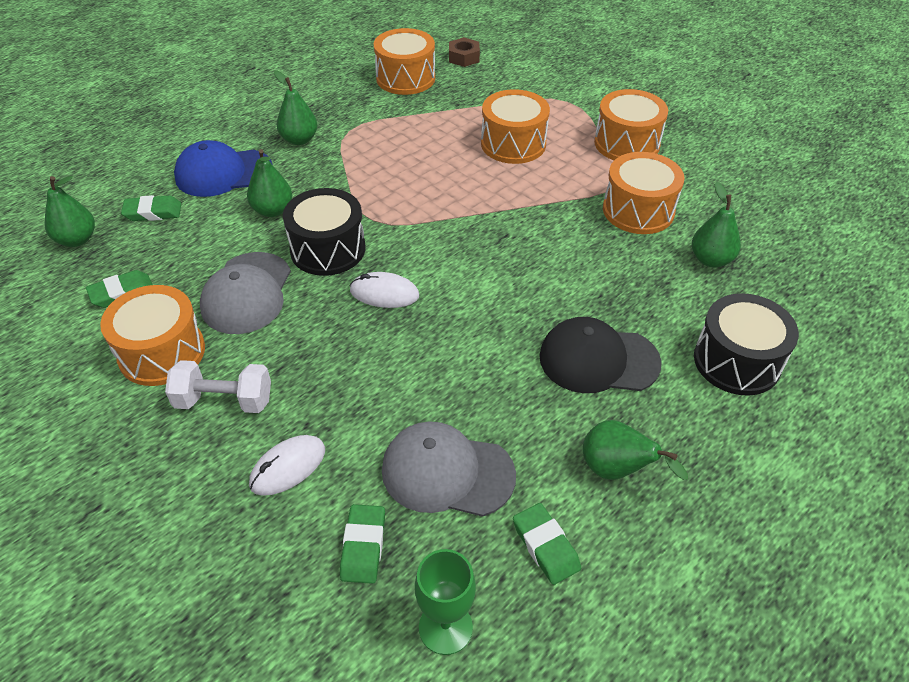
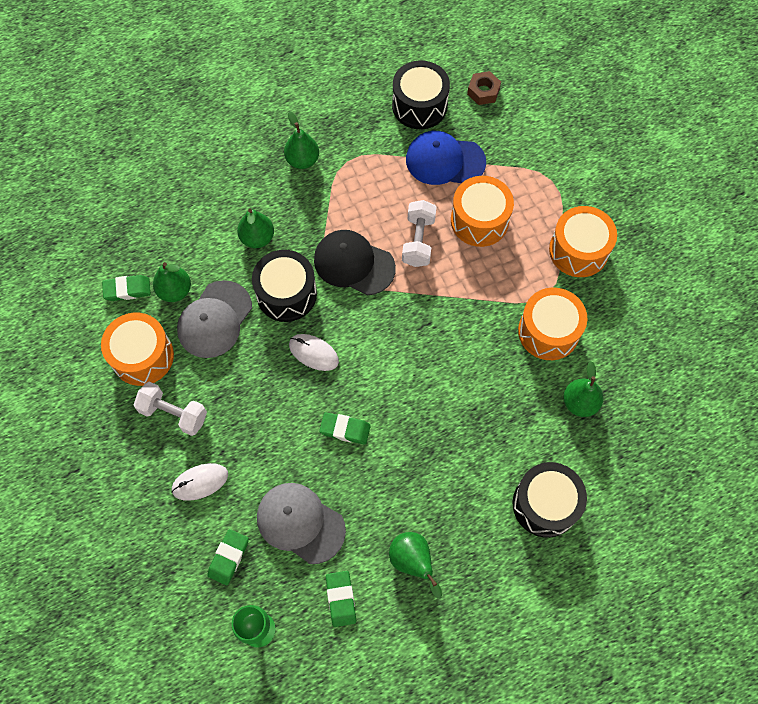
camera: 20 degrees right, 20 degrees up
(77, 240) = (106, 224): green pear -> green pear (175, 291)
(153, 212) = (167, 211): green eraser -> green eraser (345, 429)
(223, 173) = (230, 182): blue cap -> blue cap (445, 160)
(405, 78) = (419, 106): orange drum -> black drum
(457, 172) = (418, 241): none -> white dumbbell
(598, 360) = (444, 467): black cap -> black cap (354, 264)

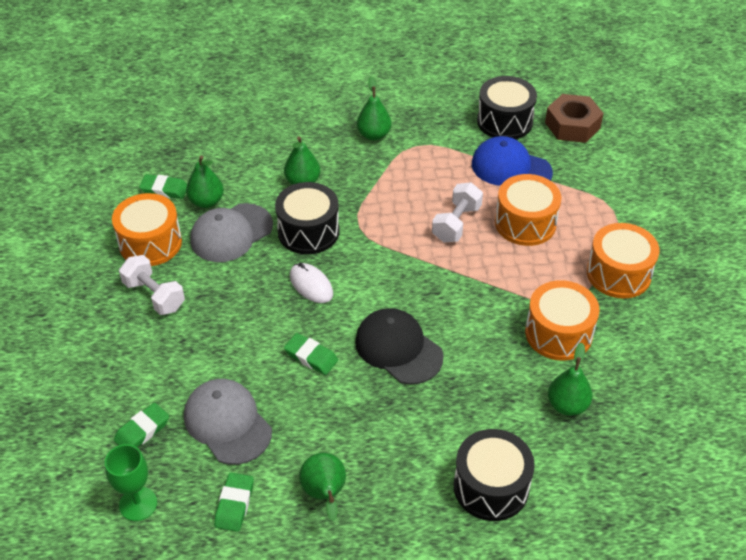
camera: 20 degrees right, 20 degrees down
(200, 482) = (149, 358): white mouse -> none
(354, 264) = (384, 225): black cap -> black cap (398, 348)
(483, 91) = (572, 125): brown nut -> brown nut, size x1.61

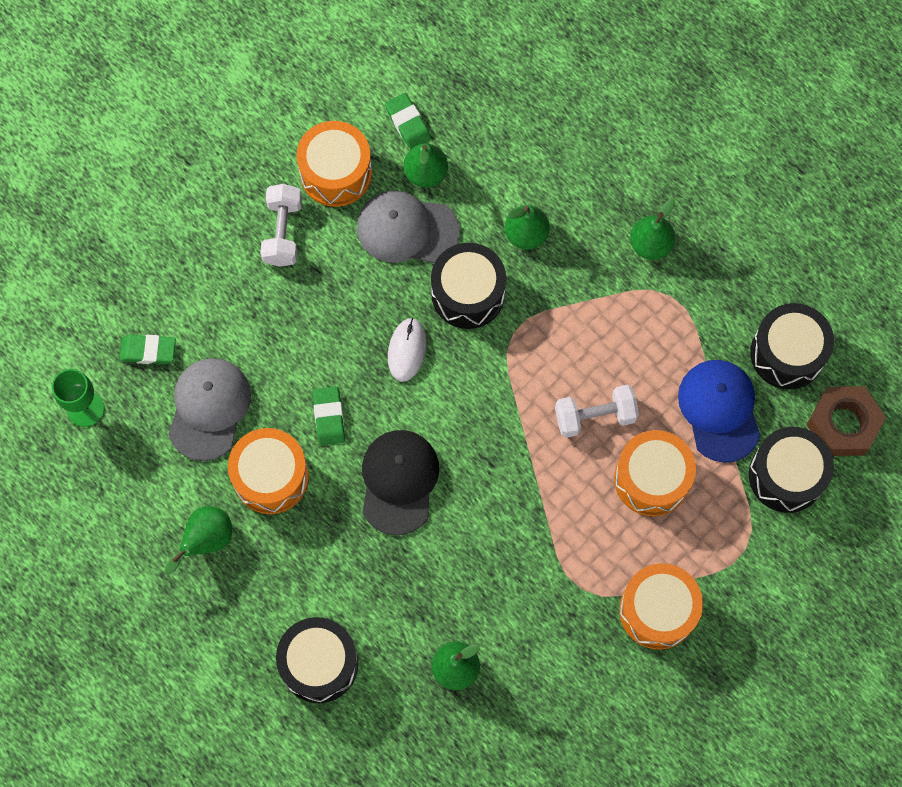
camera: 50 degrees right, 25 degrees up
(234, 504) = (143, 480): green eraser -> none
(558, 333) = (533, 606): orange drum -> orange drum (271, 477)
(581, 165) = (786, 475): none -> black drum

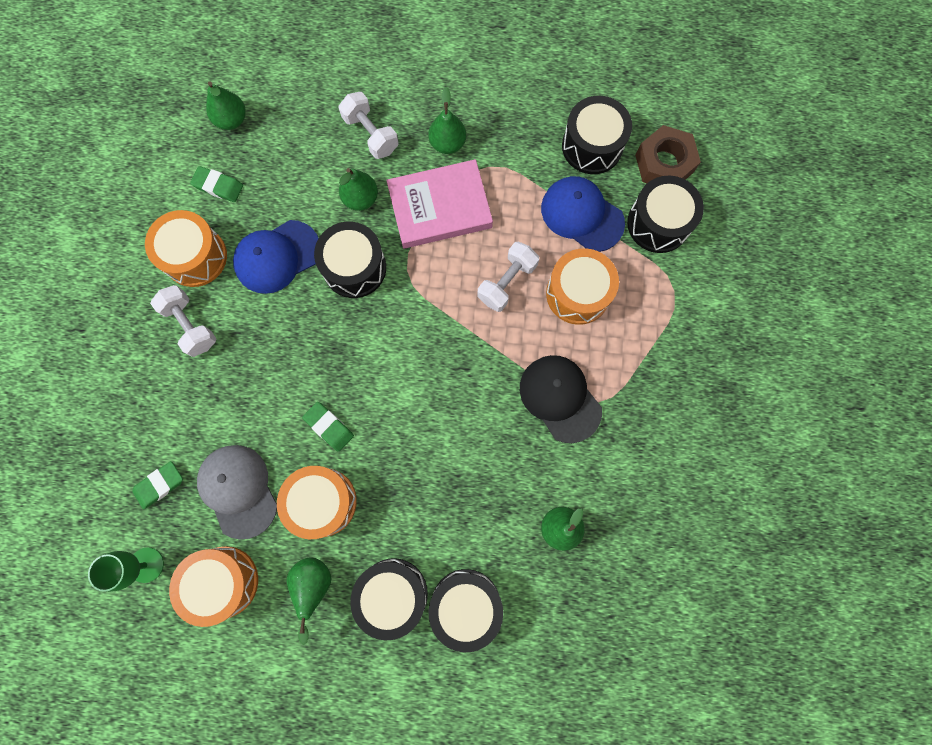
camera: 40 degrees left, 5 degrees up
(266, 603) = (392, 594): none -> black drum
(399, 482) = (414, 432): black cap -> black cap (560, 398)
(407, 229) = (277, 257): grey cap -> blue cap
(407, 350) = (345, 338): white mouse -> none
(425, 173) = (258, 210): green pear -> green pear (231, 120)
(586, 180) = (371, 134): none -> white dumbbell
(592, 299) = (439, 207): none -> pink book
(657, 610) = (655, 376): orange drum -> orange drum (223, 582)

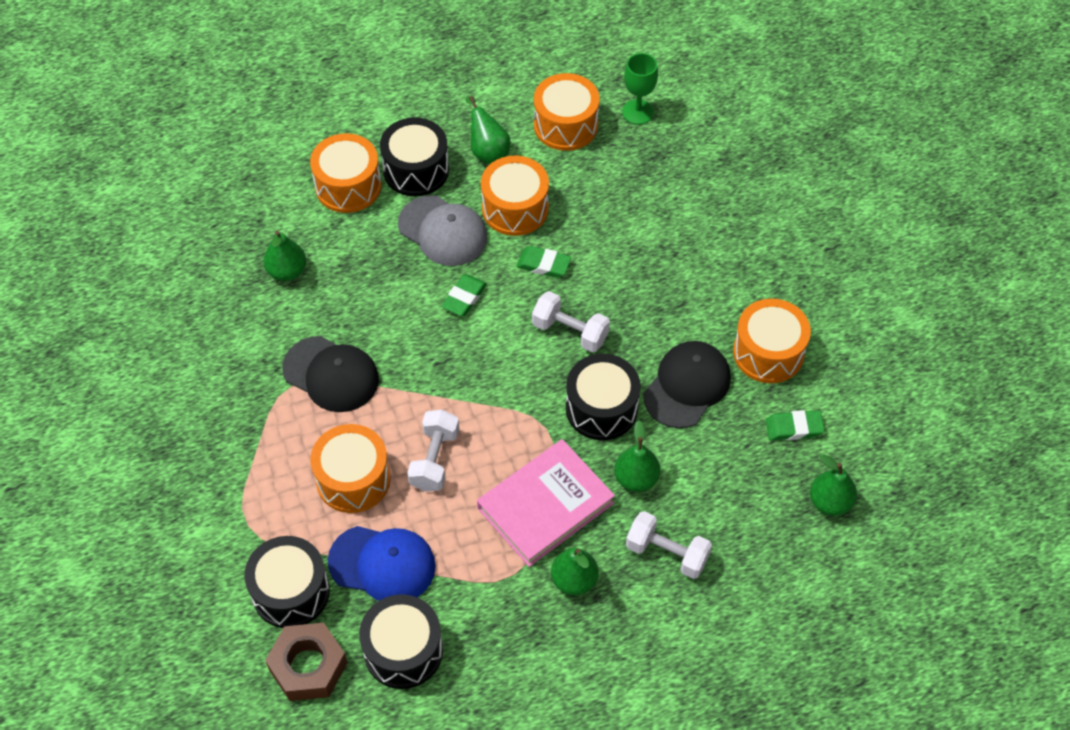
camera: 155 degrees right, 20 degrees down
(159, 485) = (666, 166): green eraser -> green eraser (464, 298)
(190, 325) = (728, 293): white dumbbell -> white dumbbell (570, 331)
(238, 490) = (595, 188): grey cap -> grey cap (443, 231)
(277, 257) = (687, 386): blue cap -> black cap
(465, 605) = (348, 186): black drum -> orange drum

